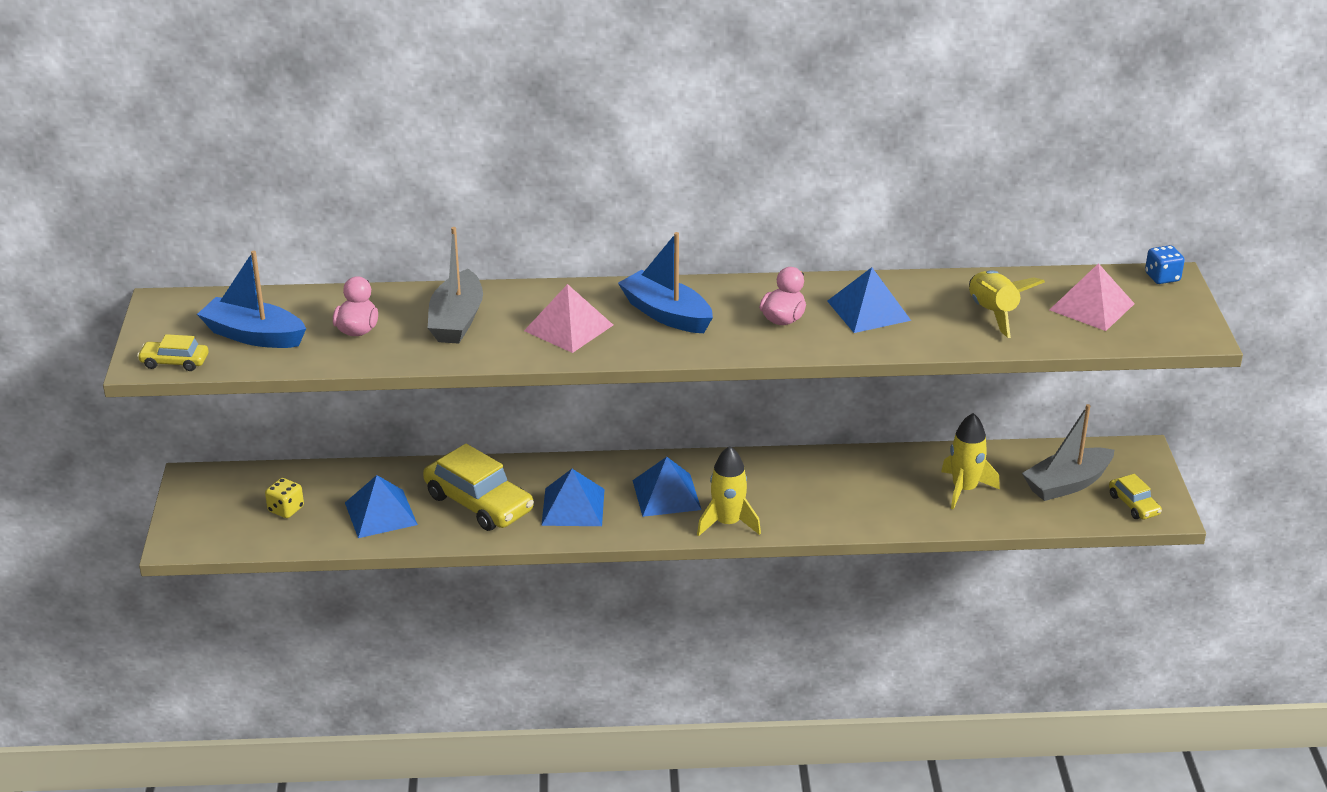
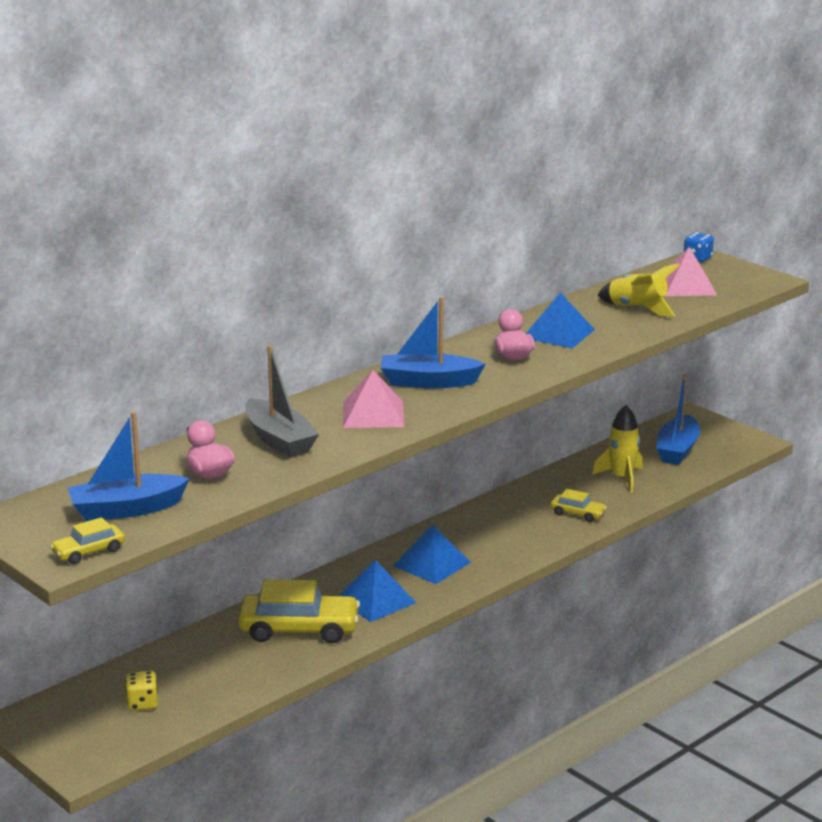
camera: 40 degrees left, 10 degrees down
(381, 513) = (229, 670): blue pyramid -> none
(727, 523) = (502, 562): yellow rocket -> none
(1067, 484) = (677, 450): grey boat -> blue boat
(1133, 504) = (732, 445): yellow car -> yellow car (577, 514)

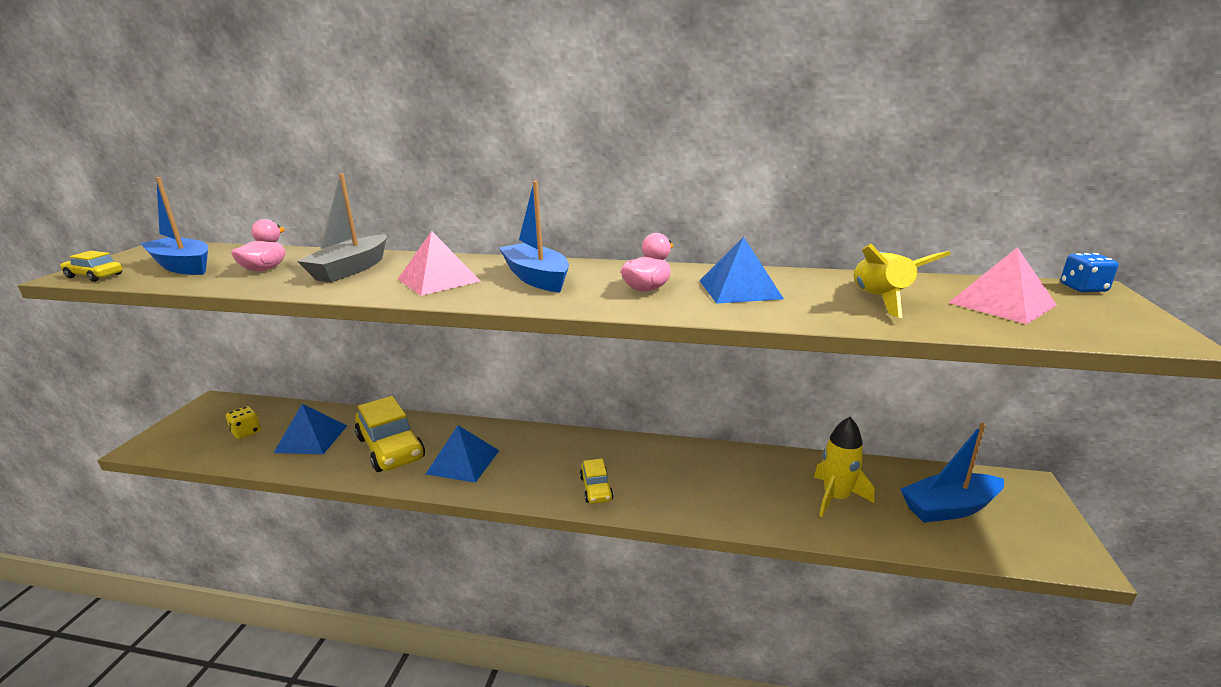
camera: 55 degrees right, 0 degrees up
(432, 564) = (548, 463): blue pyramid -> blue pyramid (311, 438)
(577, 514) = (730, 501): yellow car -> yellow car (596, 488)

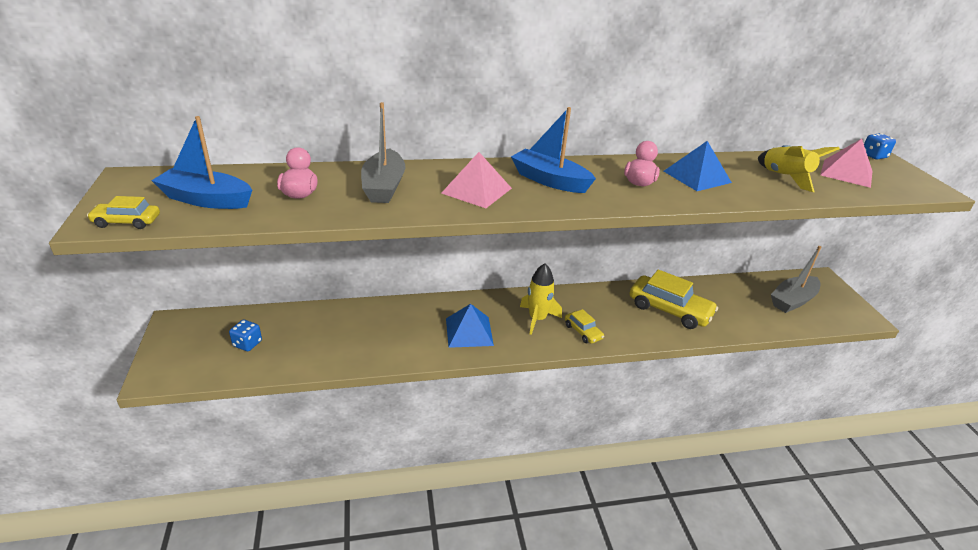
camera: 25 degrees left, 10 degrees up
(246, 432) = (247, 344): yellow dice -> blue dice
(311, 438) = (318, 337): blue pyramid -> none
(390, 448) = (398, 332): yellow car -> yellow car (669, 310)
(836, 498) = (731, 307): yellow rocket -> yellow rocket (537, 319)
(949, 508) = (792, 300): blue boat -> grey boat

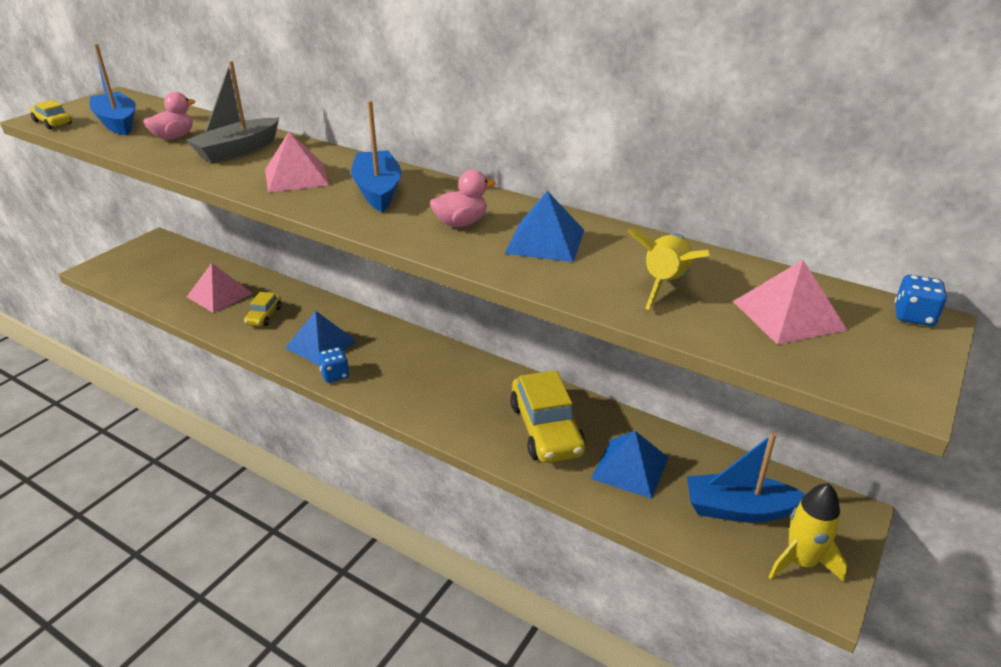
camera: 45 degrees right, 0 degrees up
(247, 344) = (169, 274): blue dice -> blue dice (335, 375)
(326, 337) = (219, 295): none -> pink pyramid
(537, 319) = (395, 365): yellow rocket -> yellow rocket (801, 562)
(583, 332) = (416, 398): yellow car -> yellow car (264, 316)
(731, 307) = (630, 468): none -> blue pyramid
(792, 300) = (738, 509): grey boat -> blue boat

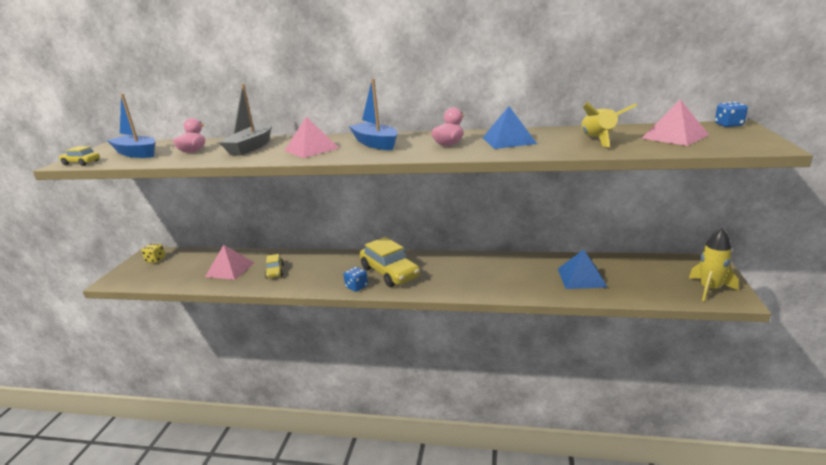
camera: 20 degrees left, 10 degrees down
(155, 252) = (156, 260): none -> yellow dice
(321, 344) = (331, 275): blue pyramid -> none
(546, 429) = (516, 274): yellow car -> yellow car (390, 272)
(738, 509) = (656, 277): blue boat -> none

